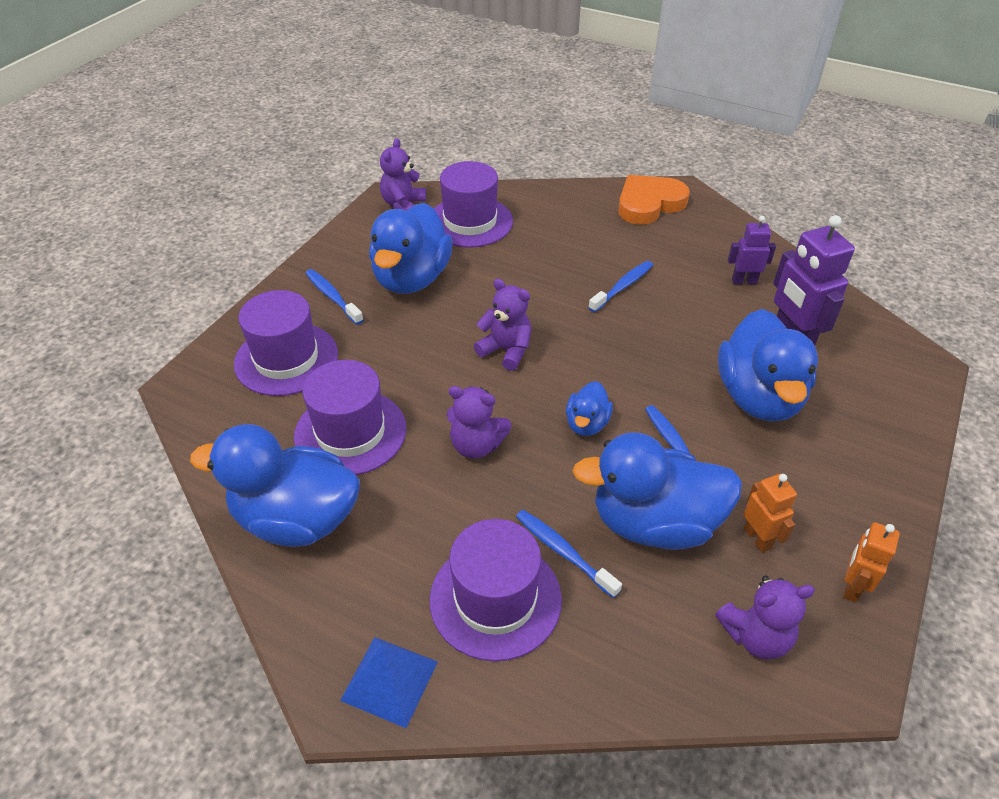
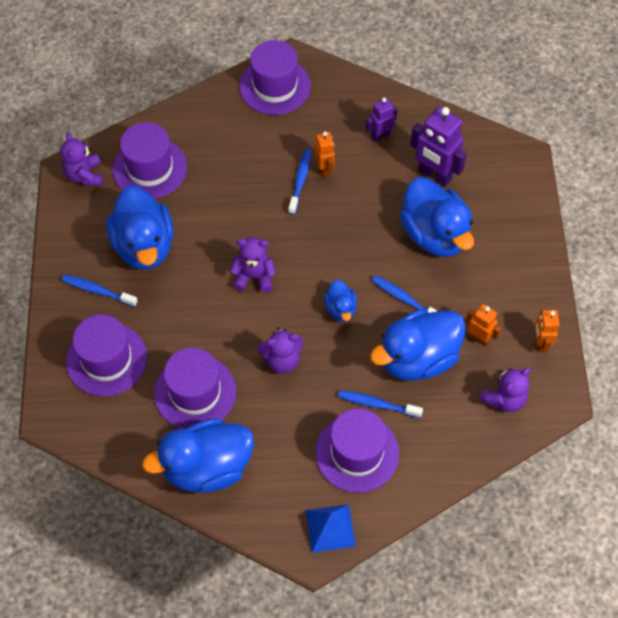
camera: 30 degrees left, 15 degrees up
(649, 204) = (275, 86): orange heart -> purple hat
(657, 286) = (324, 169): none -> orange robot

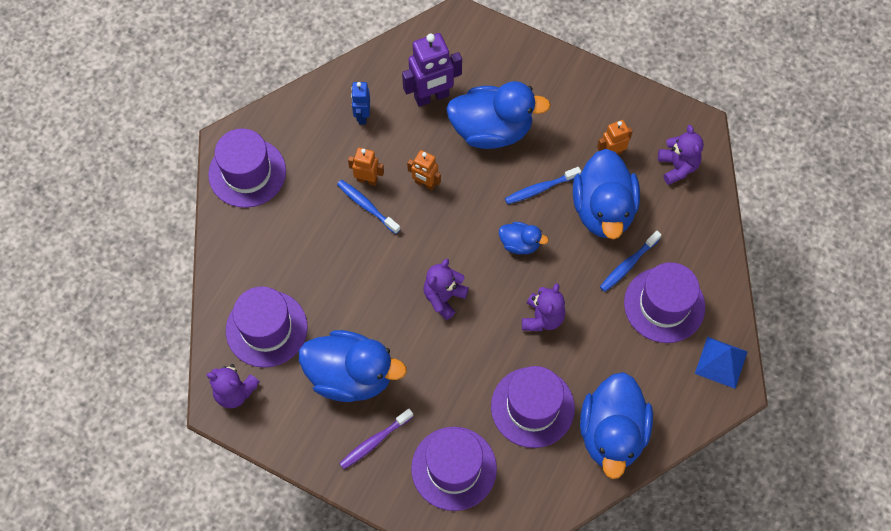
camera: 60 degrees left, 5 degrees up
(97, 291) = (374, 442): blue toothbrush -> purple toothbrush
(380, 136) = (362, 116): purple robot -> blue robot
(540, 343) = (642, 111): orange robot -> orange robot (425, 184)

